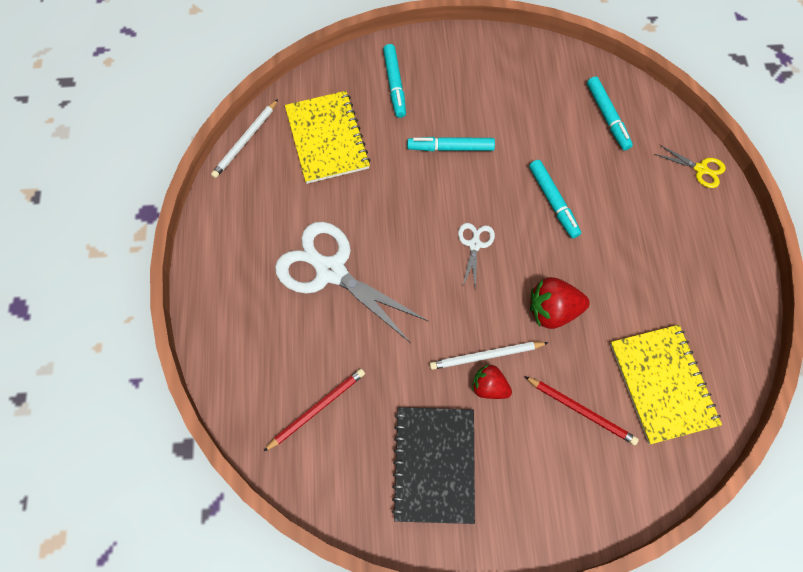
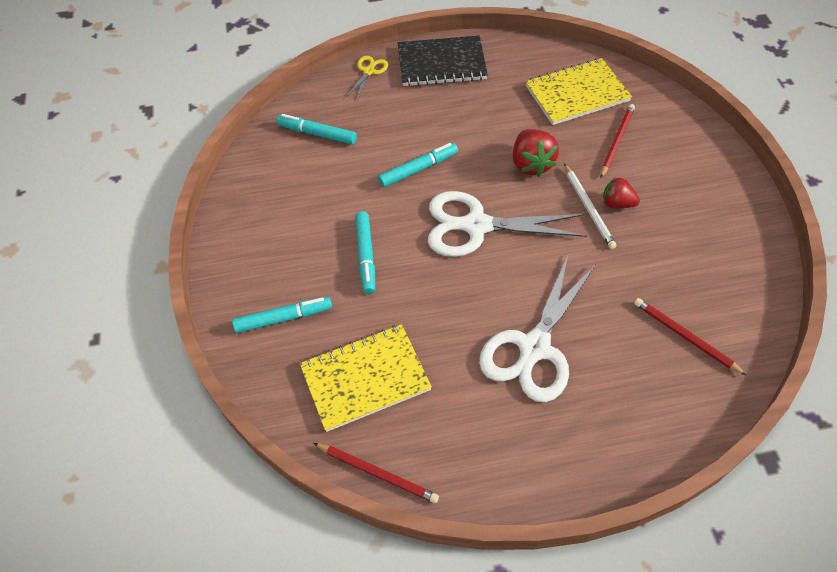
camera: 95 degrees left, 10 degrees down
(245, 140) = (377, 473): white pencil -> red pencil
(434, 465) = (701, 236): black notebook -> black notebook (441, 63)
(474, 245) = (477, 226): white scissors -> white scissors, size x2.17
(489, 387) = (617, 203): red strawberry -> red strawberry turned 90 degrees clockwise
(607, 117) = (317, 133): turquoise marker -> turquoise marker turned 135 degrees counterclockwise

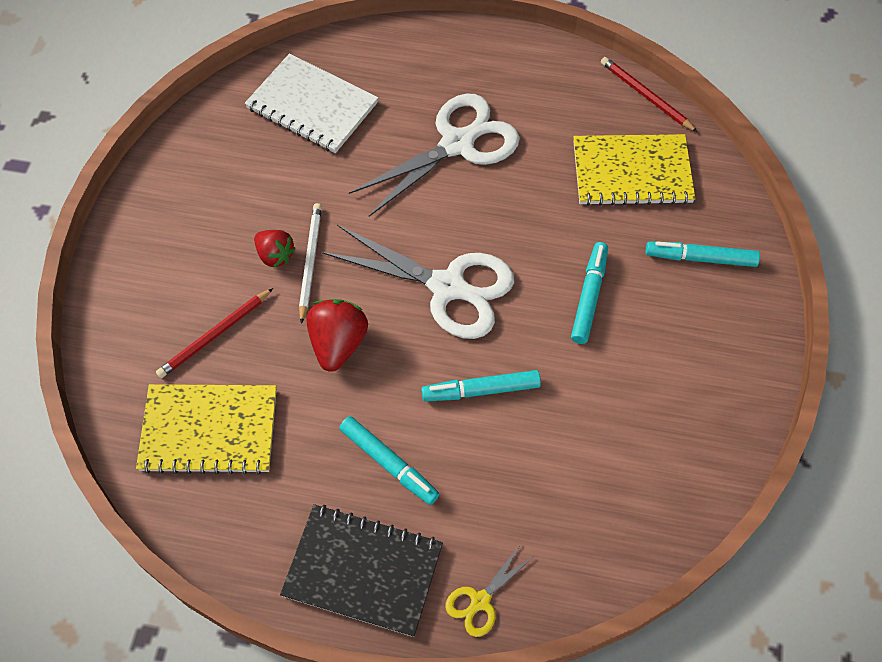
camera: 160 degrees left, 5 degrees up
(317, 133) = (596, 504): turquoise marker -> turquoise marker (389, 463)
(685, 337) = (312, 106): red pencil -> white notebook

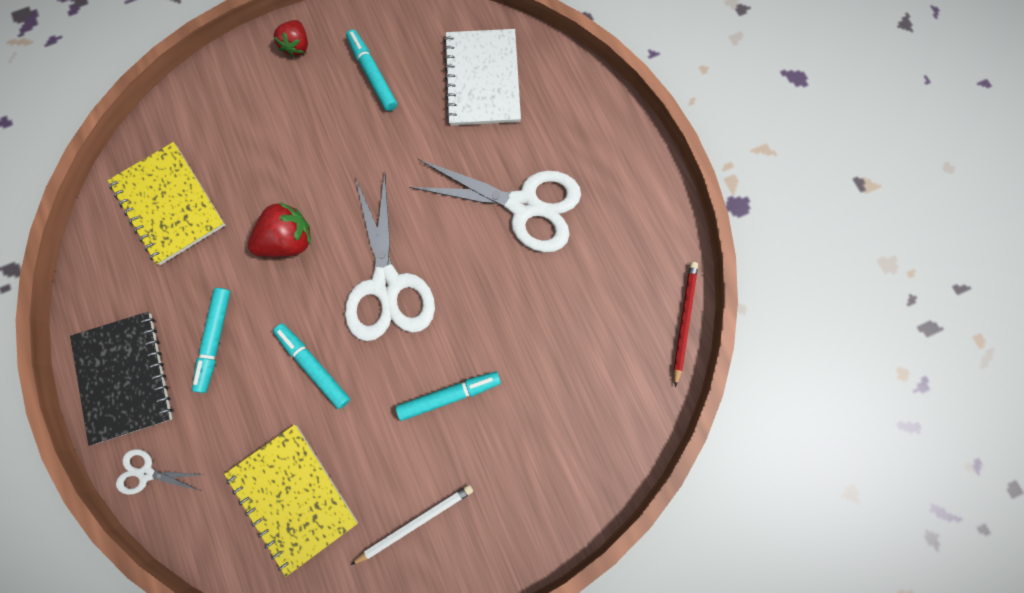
camera: 55 degrees right, 15 degrees up
(215, 335) = (243, 155): red pencil -> none
(275, 255) = (333, 147): red strawberry -> red strawberry (297, 46)
(310, 262) = (344, 174): white pencil -> white pencil (415, 522)
(480, 601) = (147, 473): yellow scissors -> white scissors
(632, 172) = (594, 356): yellow notebook -> yellow notebook (293, 497)
(700, 258) = (547, 463): turquoise marker -> turquoise marker (373, 74)

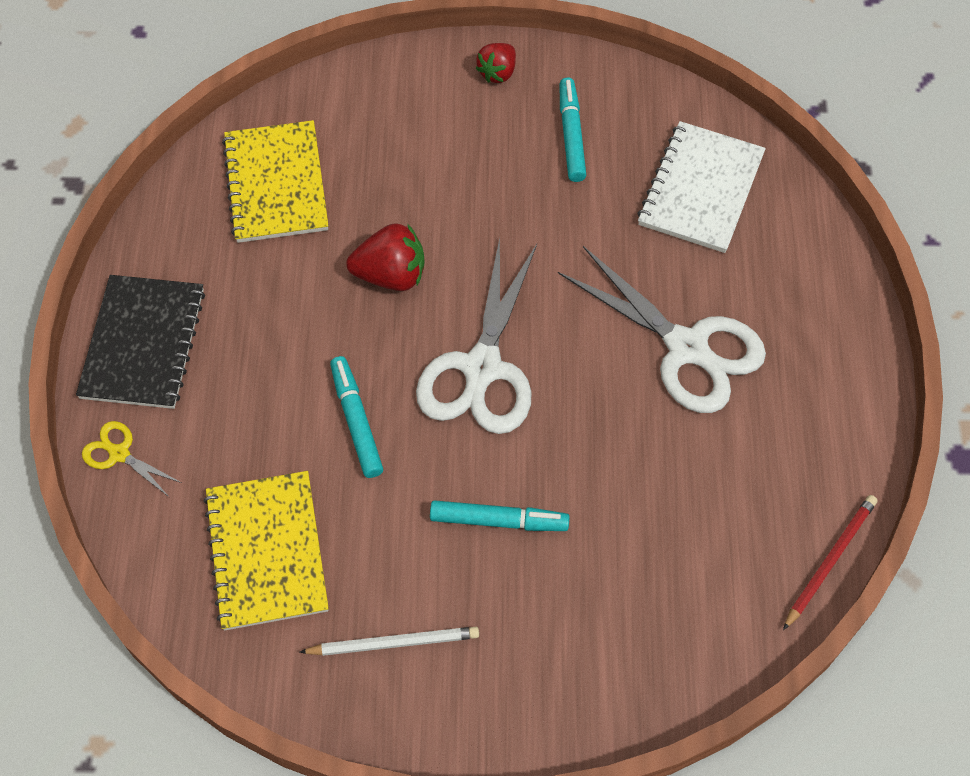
camera: 25 degrees right, 15 degrees down
(147, 473) = (119, 454): white scissors -> yellow scissors
(215, 340) = (259, 346): turquoise marker -> none

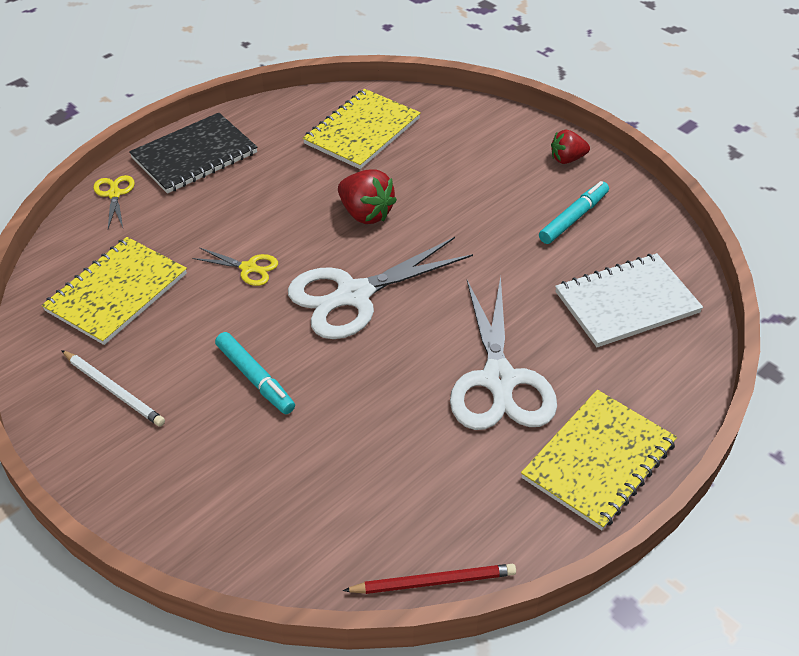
camera: 45 degrees right, 15 degrees down
(356, 421) = (248, 268): turquoise marker -> yellow scissors
(829, 355) = (598, 460): none -> yellow notebook

